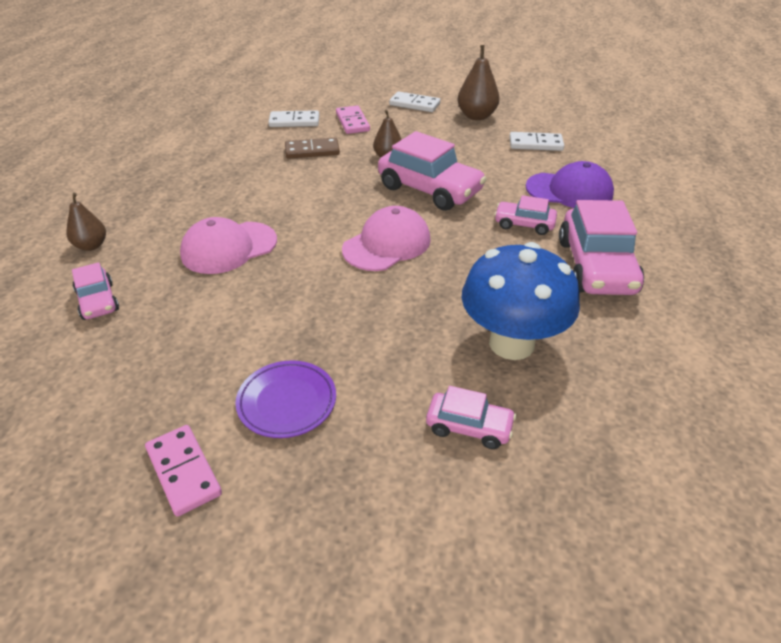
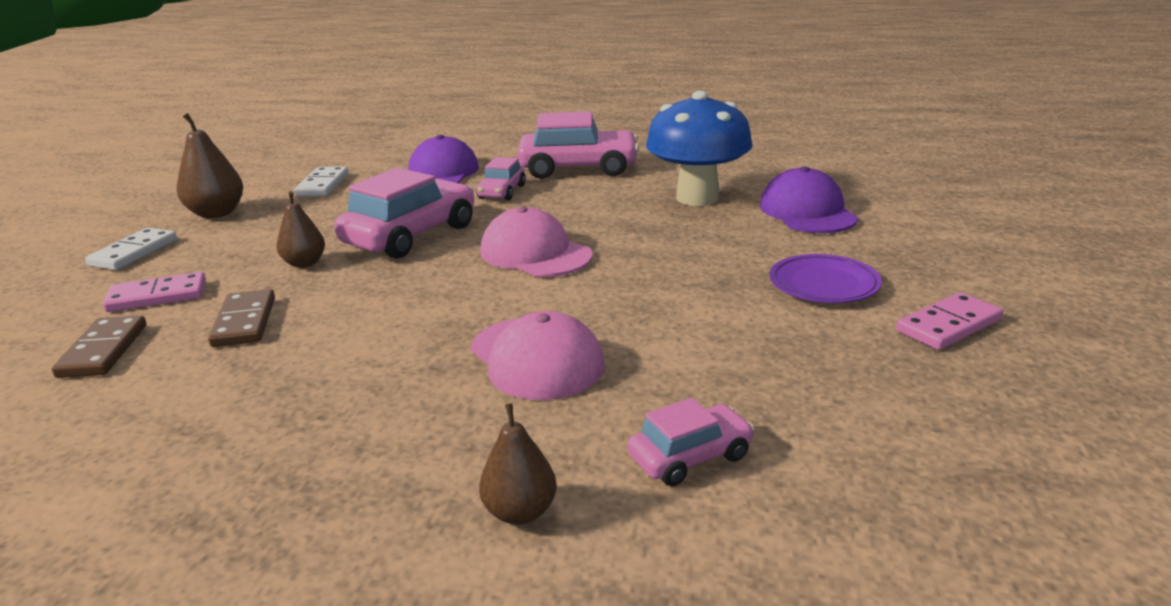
camera: 90 degrees left, 15 degrees down
(294, 121) = (103, 351): white domino -> brown domino
(469, 427) = (807, 212): pink car -> purple cap

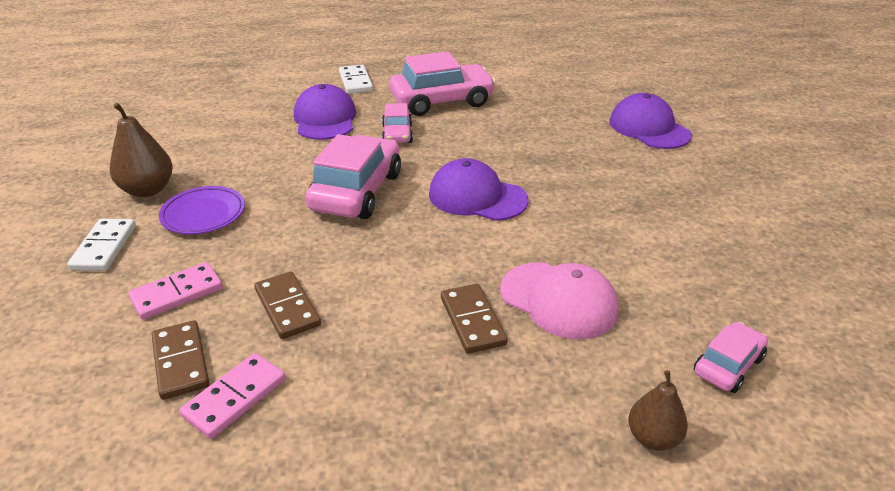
camera: 20 degrees left, 10 degrees up
(304, 263) = (286, 235): brown pear -> none
(322, 185) = (224, 144): white domino -> white domino (355, 82)
(420, 362) = (472, 321): none -> brown domino
(535, 253) = (477, 197): pink cap -> purple cap
(697, 198) = (560, 123): blue mushroom -> none
(823, 285) = (707, 197): purple plate -> purple plate (203, 214)
(949, 325) = (809, 221): pink domino -> pink domino (235, 398)

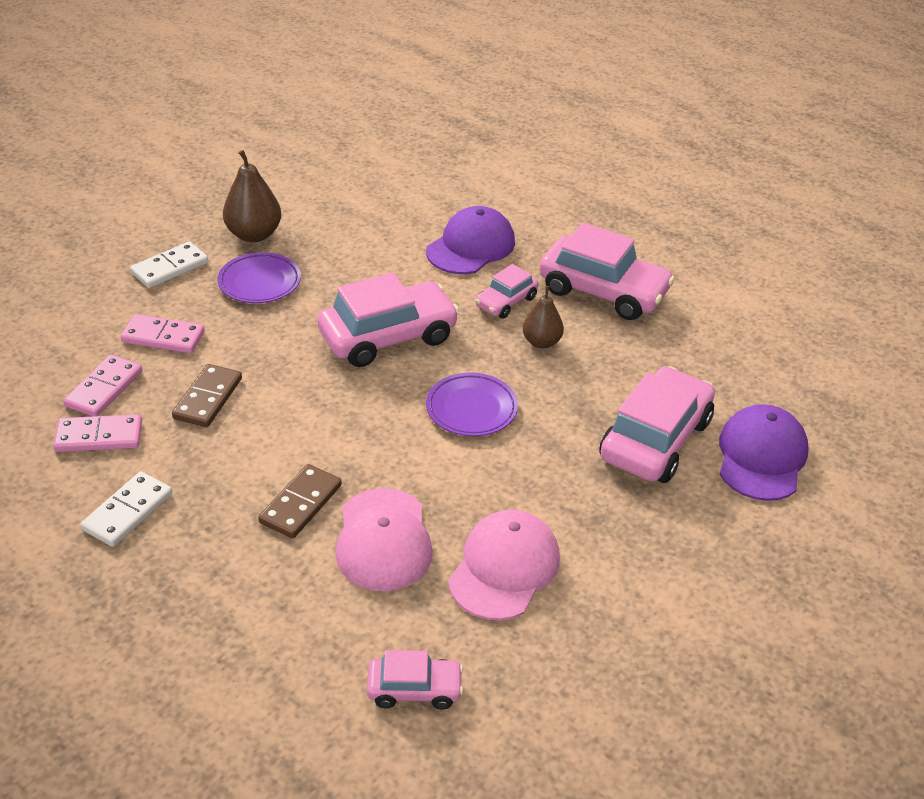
camera: 45 degrees right, 5 degrees up
(180, 362) = (104, 389): brown domino -> pink domino
(355, 82) = (558, 220): white domino -> white domino (127, 512)
(477, 197) = (471, 409): purple cap -> purple plate
(593, 150) = (655, 439): none -> pink car
(645, 262) = (504, 568): none -> pink cap
(653, 438) = (276, 678): brown pear -> brown pear (541, 342)

